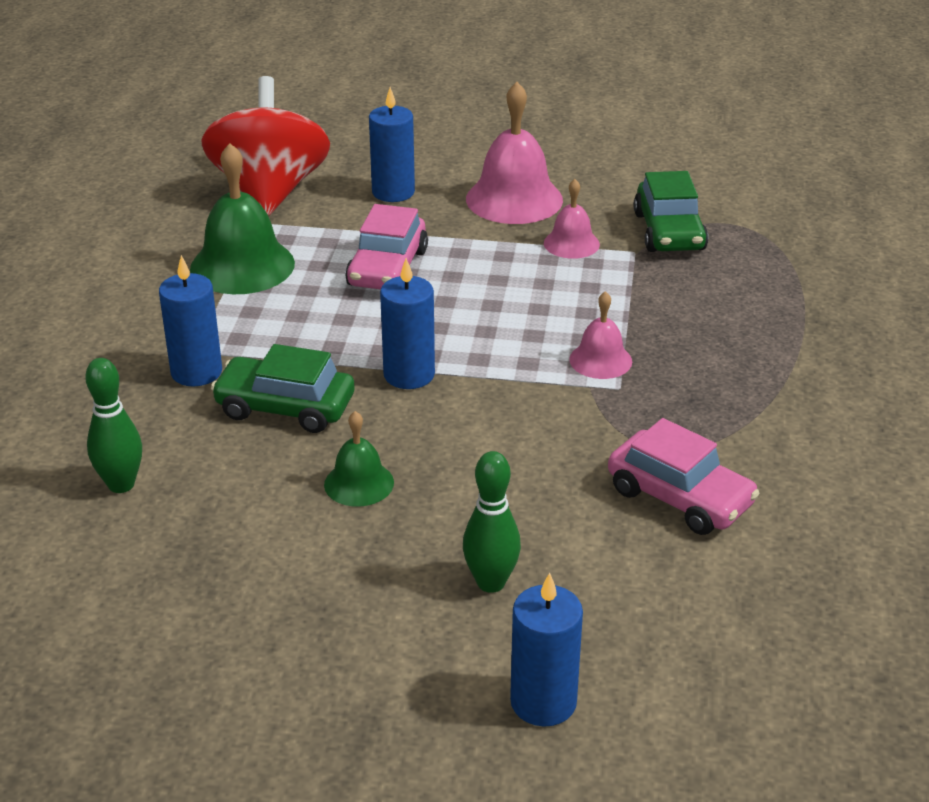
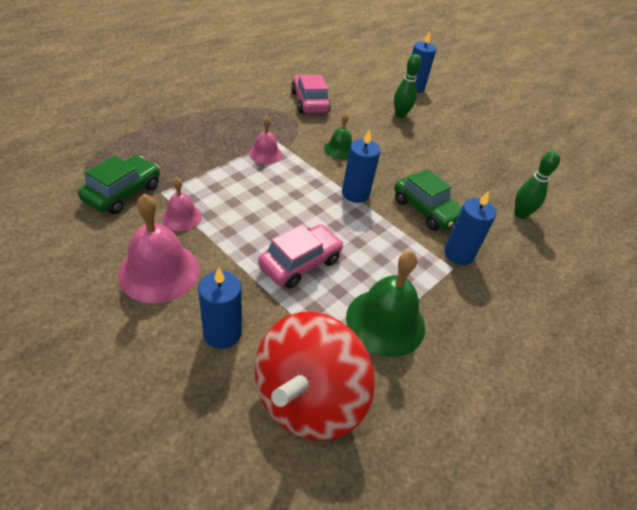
camera: 150 degrees left, 10 degrees up
(359, 483) = (418, 163): green bell -> green bell (339, 149)

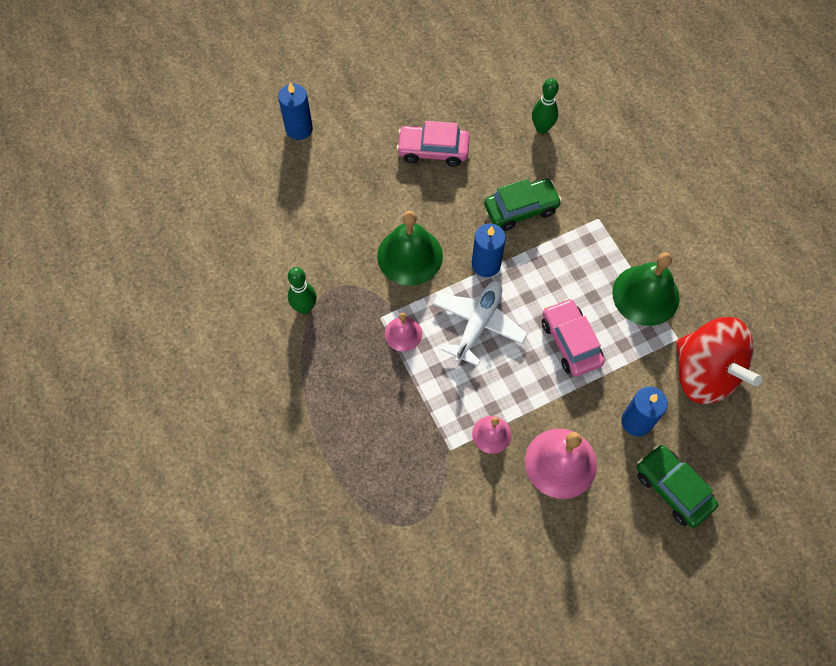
camera: 65 degrees left, 20 degrees up
(123, 193) = (444, 487): green car -> green car (673, 488)
(292, 195) = (478, 324): none -> white plane
(309, 102) = (308, 259): pink car -> pink car (433, 150)
(339, 149) = (410, 256): green bell -> green bell, size x1.81
(400, 115) = (355, 168): green bowling pin -> green bowling pin (305, 307)
(459, 254) = (582, 206): blue candle -> none

